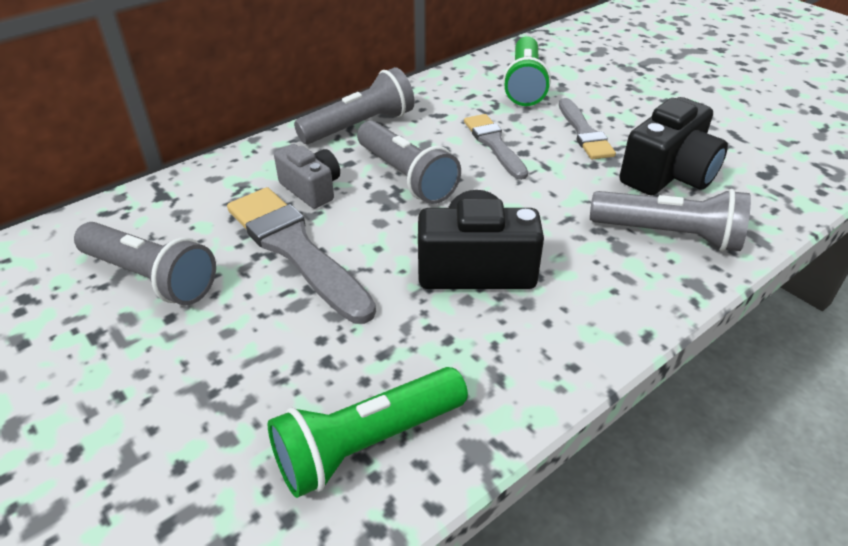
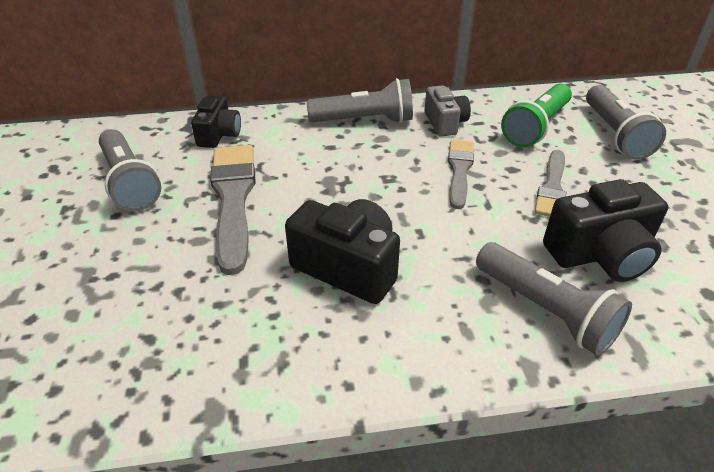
camera: 30 degrees right, 0 degrees up
(210, 190) = (219, 135): none -> black camera
(311, 189) = (285, 157): grey camera -> grey camera (445, 123)
(367, 443) = (147, 365): green flashlight -> none
(406, 176) = (362, 172): grey flashlight -> grey flashlight (615, 134)

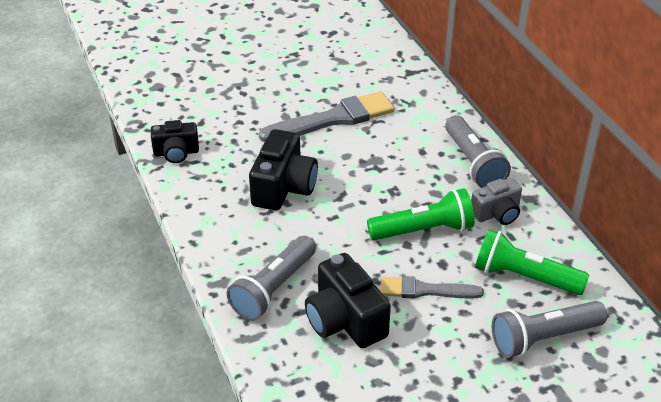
camera: 75 degrees right, 0 degrees up
(129, 182) = (331, 69): grey flashlight -> none
(219, 135) = (408, 90): black camera -> black camera (176, 153)
(459, 170) = (423, 230): grey brush -> green flashlight

